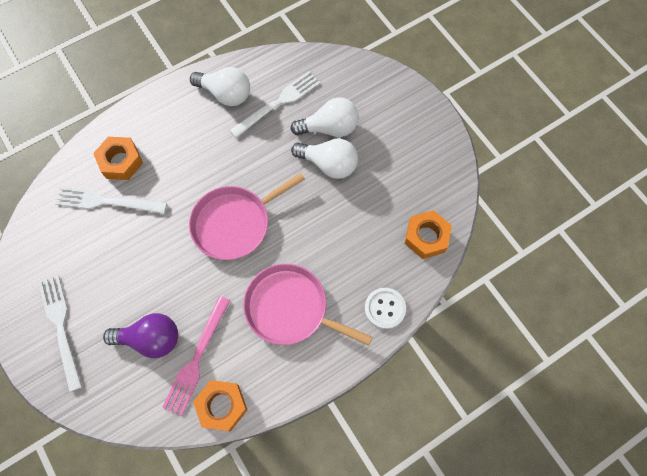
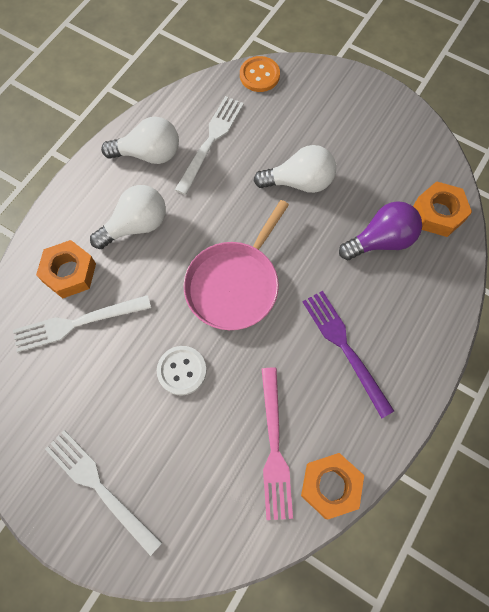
camera: 25 degrees left, 0 degrees up
(150, 339) = (211, 451): purple light bulb -> purple light bulb (381, 240)
(290, 308) = (344, 347): pink pan -> purple fork
(329, 128) = (279, 145): white light bulb -> white light bulb (136, 225)
(345, 64) = (259, 75): none -> orange button
(385, 308) = (439, 303): white button -> white button (182, 371)

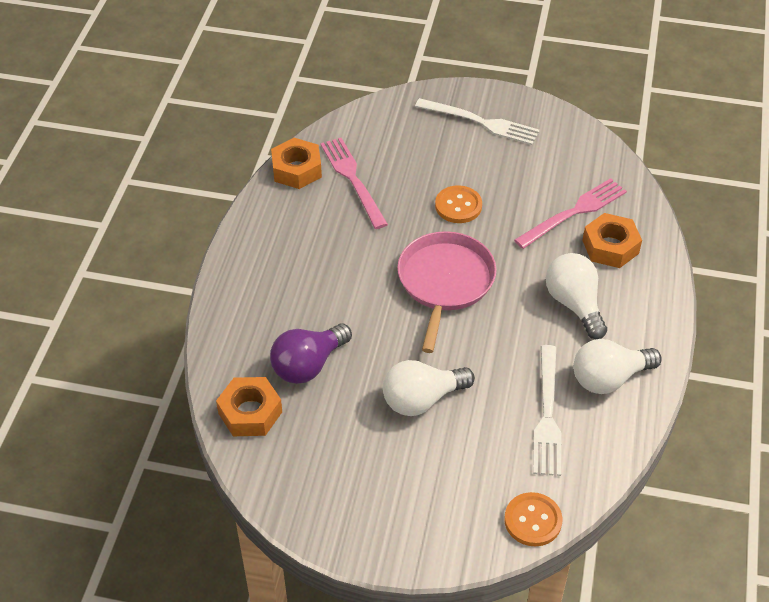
camera: 160 degrees right, 20 degrees down
(76, 323) = (575, 212): white fork -> pink fork
(136, 225) = (574, 304): white light bulb -> white light bulb turned 120 degrees clockwise
(182, 371) = (458, 206): white button -> orange button
(344, 347) = (317, 262): purple fork -> none

